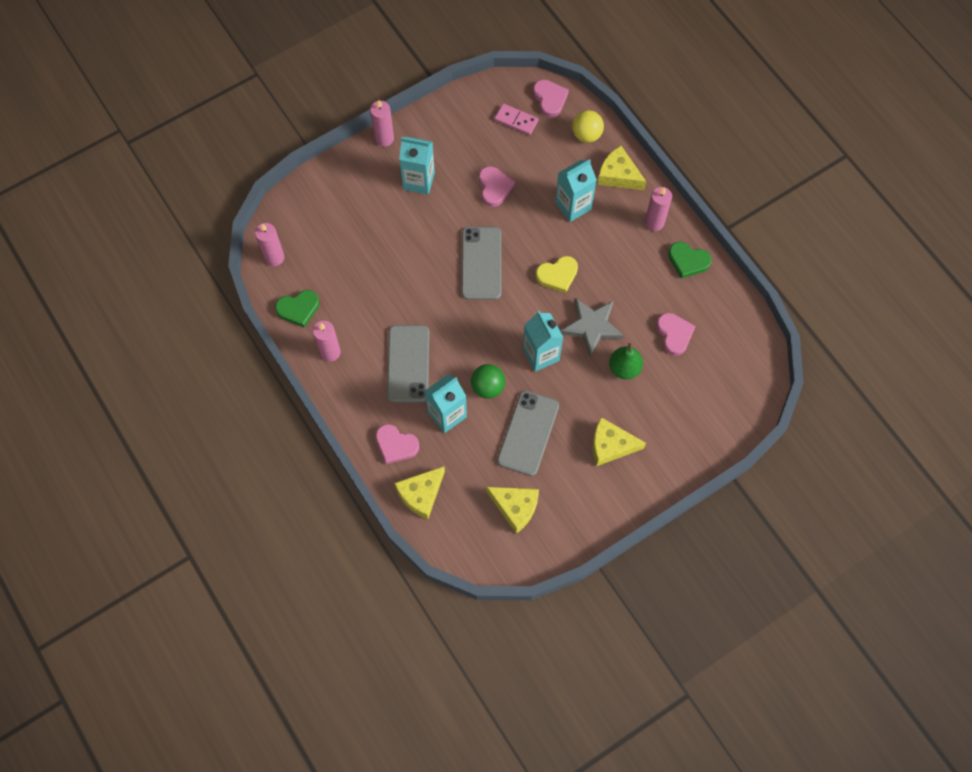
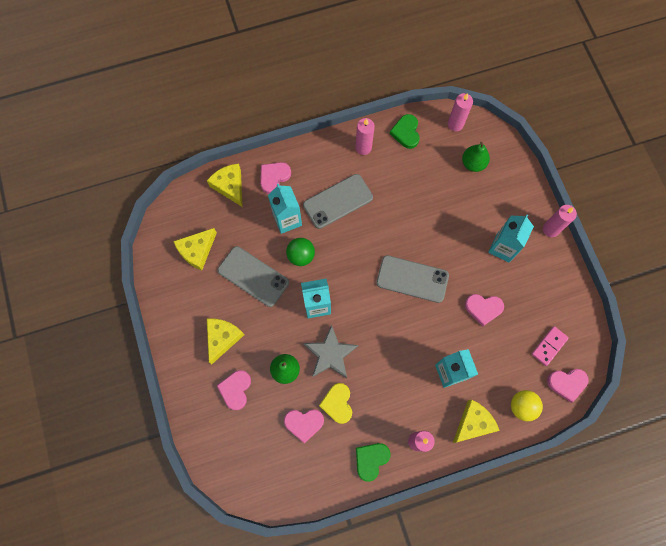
camera: 105 degrees right, 5 degrees up
(322, 229) = (473, 163): none -> green pear
(408, 363) = (338, 201): grey phone -> grey phone turned 45 degrees counterclockwise
(557, 275) = (385, 339): yellow heart -> yellow heart (337, 403)
(662, 414) = (235, 389): none -> pink heart

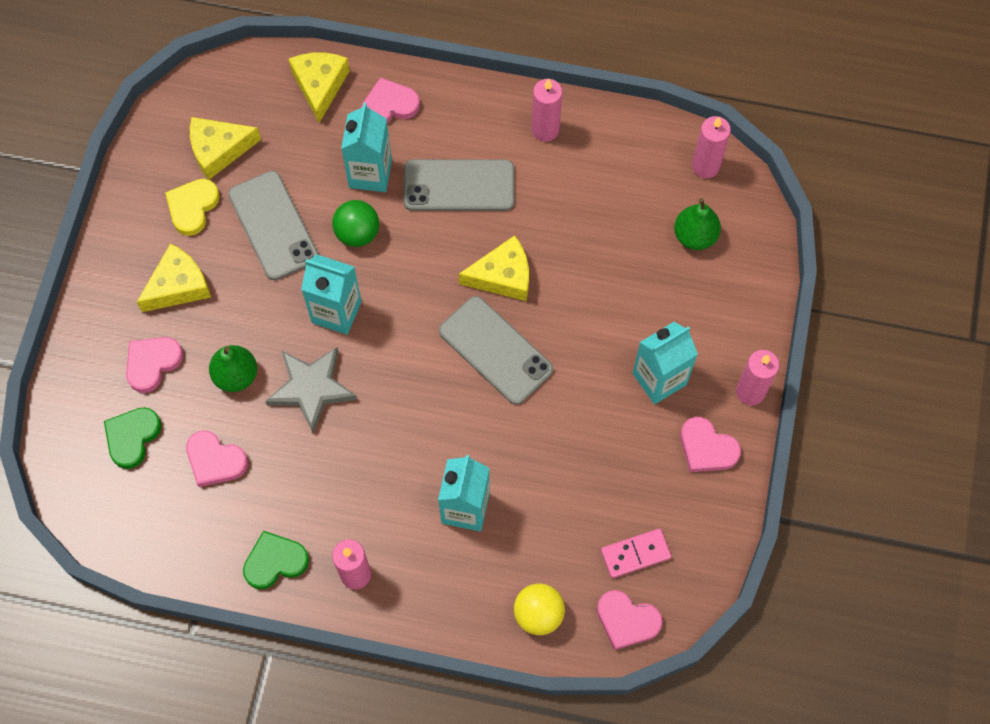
camera: 30 degrees right, 5 degrees down
(337, 403) = (278, 460): yellow heart -> yellow heart (192, 207)
(406, 132) = (622, 140): green heart -> green heart (132, 437)
(473, 423) = (452, 596): yellow cheese -> yellow cheese (503, 276)
(483, 308) = (572, 448): pink heart -> pink heart (707, 448)

